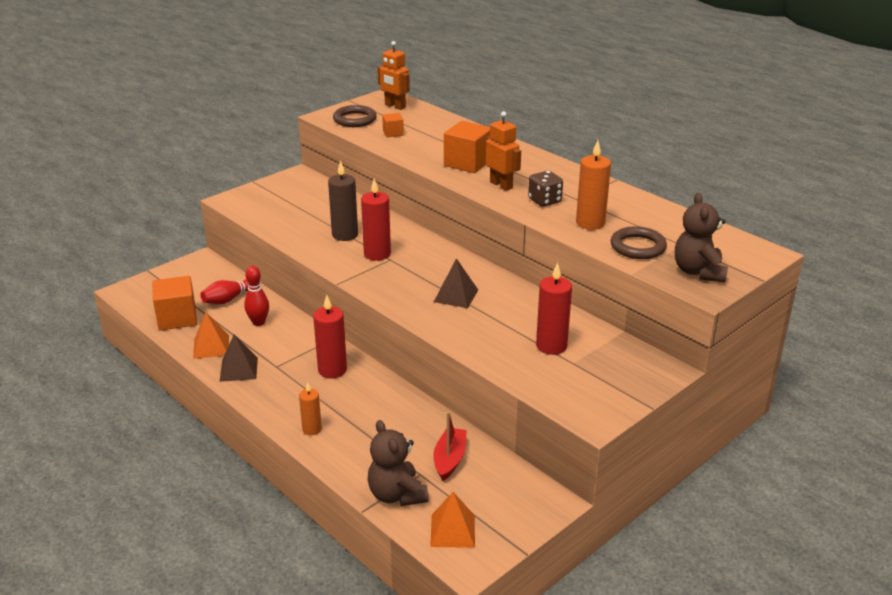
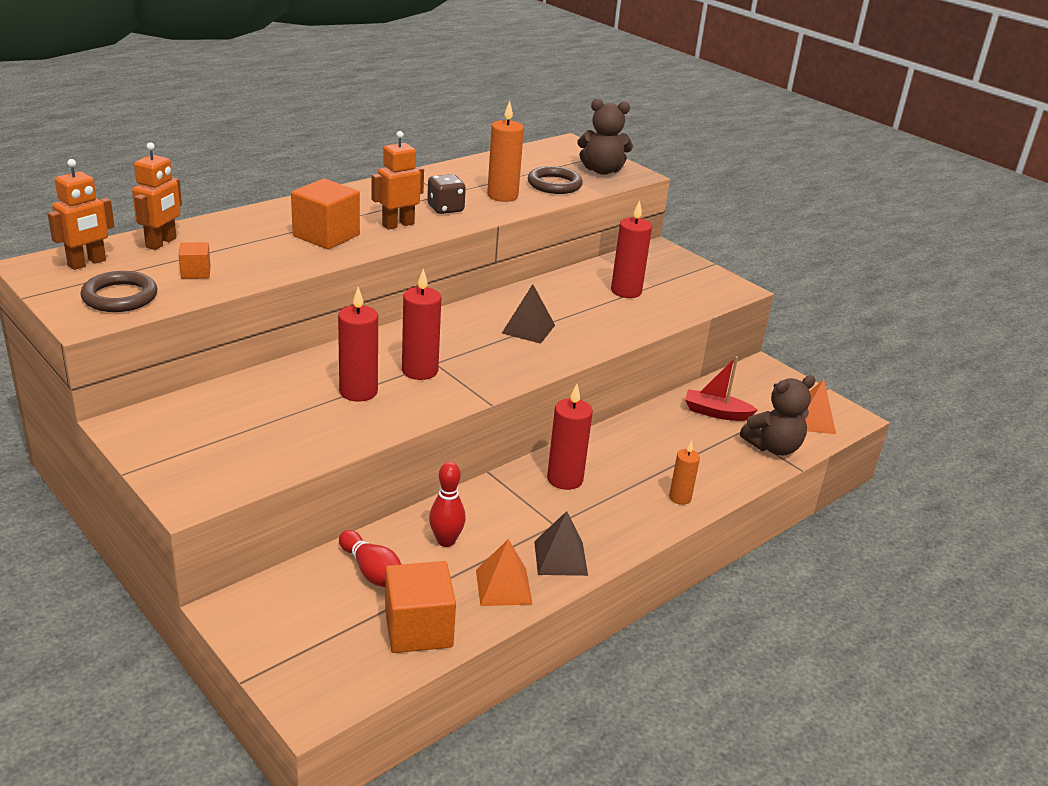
camera: 90 degrees left, 0 degrees up
(345, 235) = (358, 392): brown candle -> red candle
(431, 119) = (161, 243): none -> orange robot

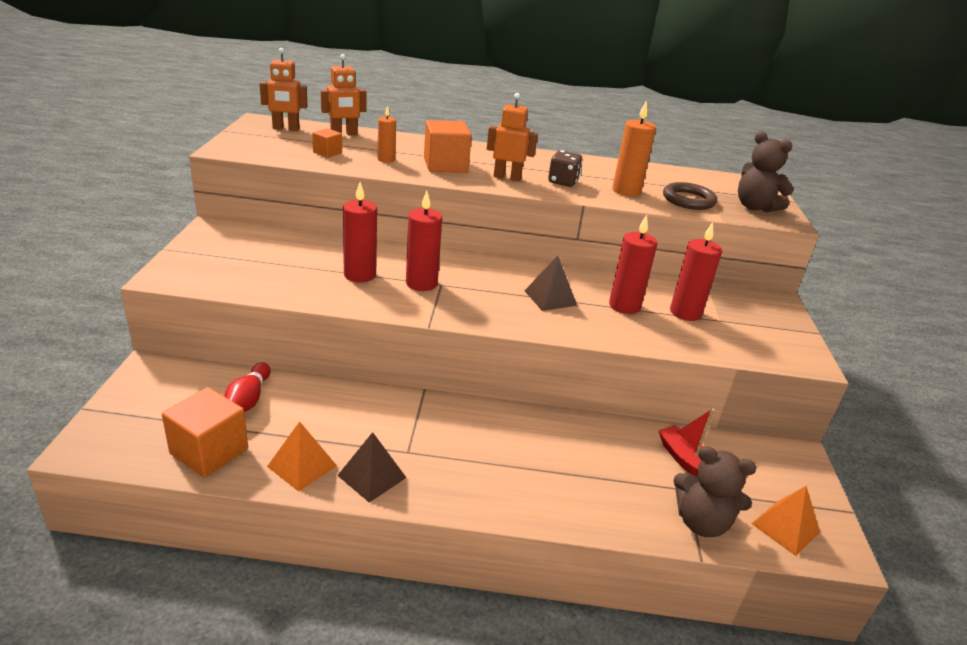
camera: 45 degrees right, 0 degrees up
(120, 297) = (264, 147): brown ring -> none
(446, 541) = (321, 412): red bowling pin -> none
(565, 479) = (469, 428): red candle -> red candle (624, 306)
(680, 498) = (539, 501): orange candle -> orange candle (386, 159)

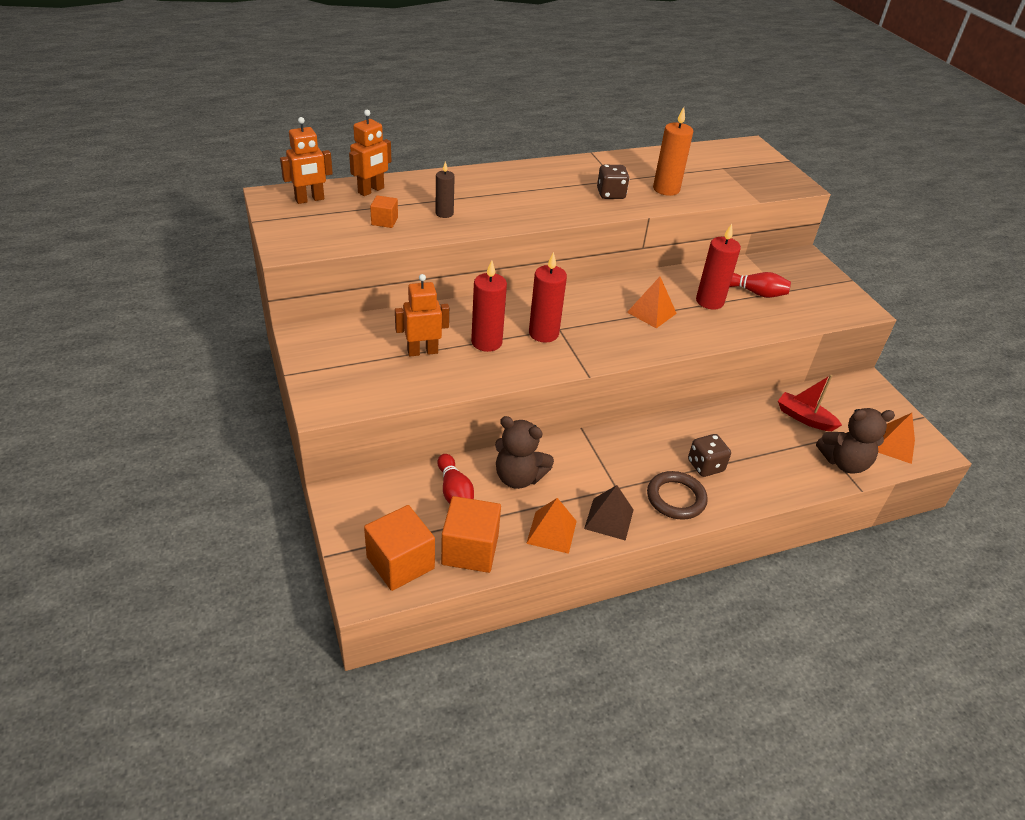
camera: 25 degrees left, 10 degrees up
(386, 159) = (444, 213): orange candle -> brown candle
(445, 165) = (500, 204): orange cube -> orange cube (400, 563)
(507, 177) = (563, 203): orange robot -> orange robot (422, 351)
(525, 466) = (705, 466): none -> brown dice
(550, 298) = (651, 312): brown pyramid -> orange pyramid
(685, 313) = (755, 292): red candle -> red bowling pin
(688, 200) = (718, 185): brown ring -> brown ring (676, 498)
(755, 207) = (769, 177): brown teddy bear -> brown teddy bear (518, 477)

